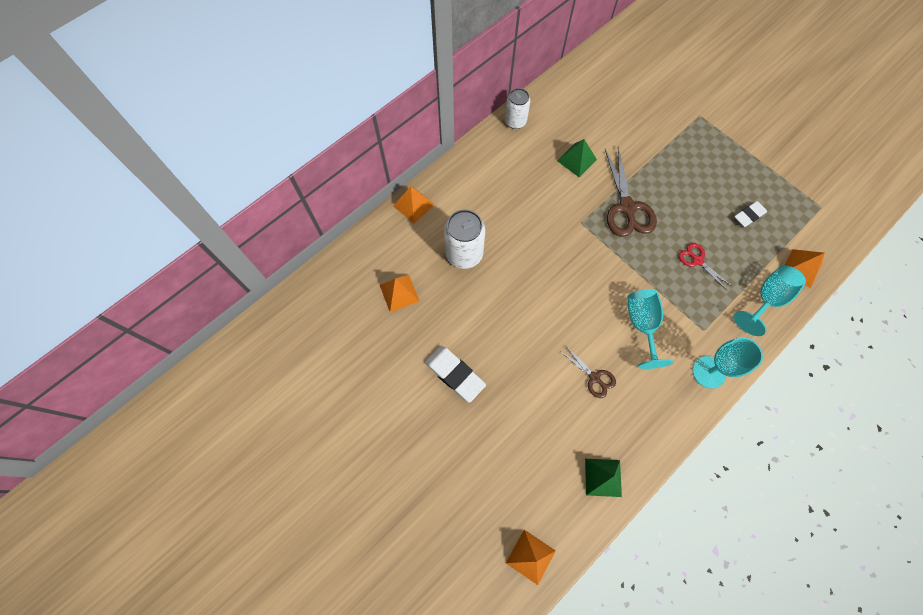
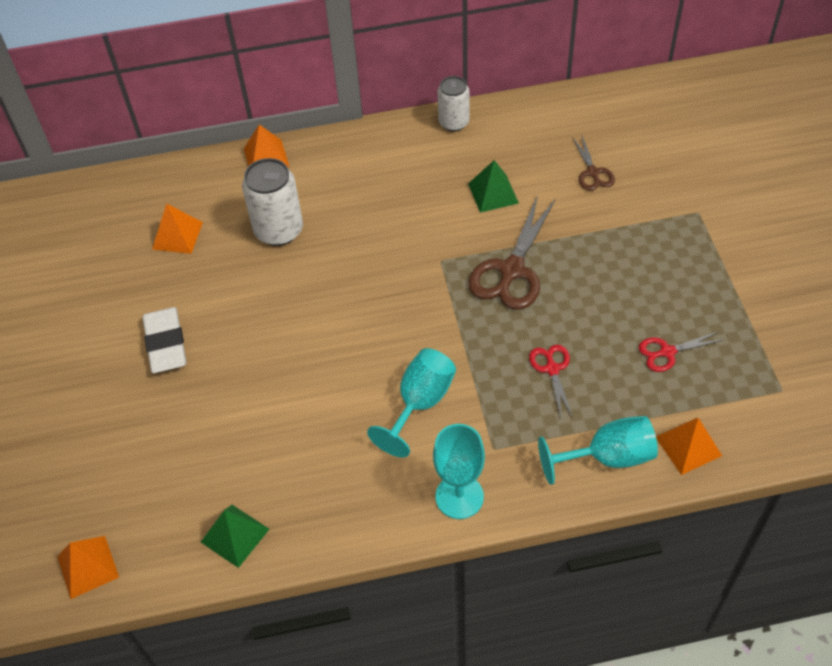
camera: 35 degrees right, 15 degrees down
(594, 378) = (315, 428): brown scissors -> brown scissors (593, 173)
(749, 215) = (667, 352): white eraser -> red scissors

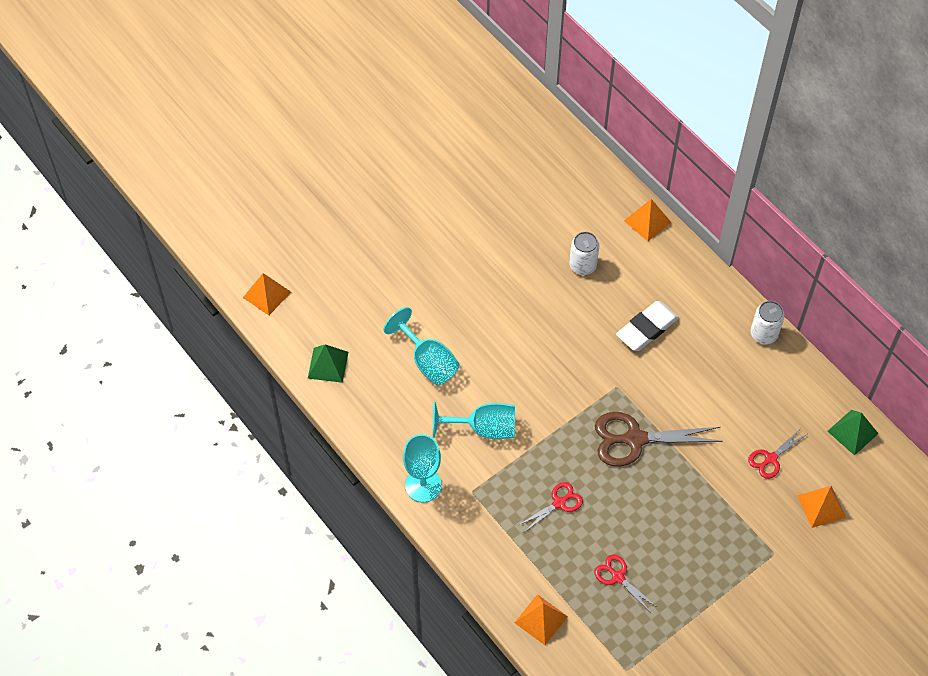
camera: 60 degrees right, 5 degrees up
(166, 343) = (446, 247): white eraser -> white eraser (647, 328)
(177, 235) = (540, 203): orange pyramid -> orange pyramid (821, 506)
(279, 230) = (582, 265): white can -> white can, size x0.65
(493, 193) = (705, 394): green pyramid -> green pyramid (852, 432)
(593, 173) = (770, 459): brown scissors -> red scissors
(608, 457) = (503, 568): turquoise goblet -> turquoise goblet (428, 361)

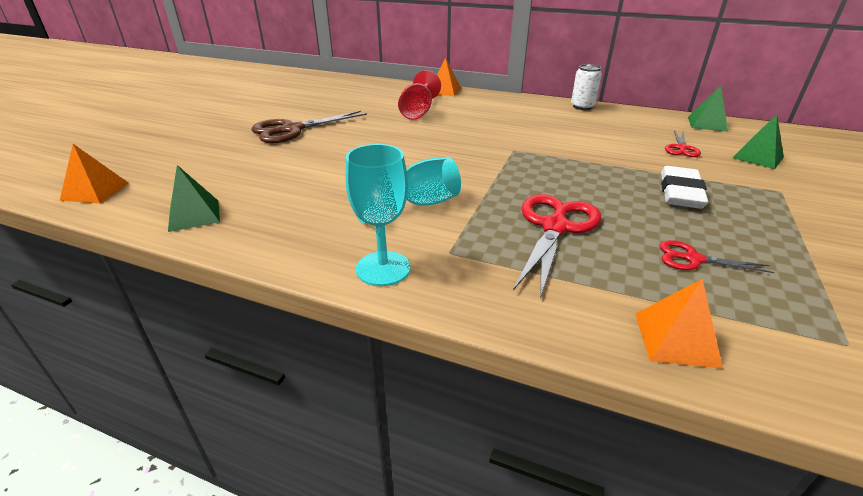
camera: 30 degrees left, 25 degrees down
(428, 361) = (319, 183): turquoise goblet -> none
(559, 503) = (555, 227): red scissors -> red scissors, size x1.85
(582, 265) = (418, 112): white can -> red goblet
(635, 439) = (567, 169): brown scissors -> brown scissors (292, 130)
(647, 328) = (500, 122): white eraser -> white eraser (680, 192)
(821, 506) = (758, 157): orange pyramid -> green pyramid

